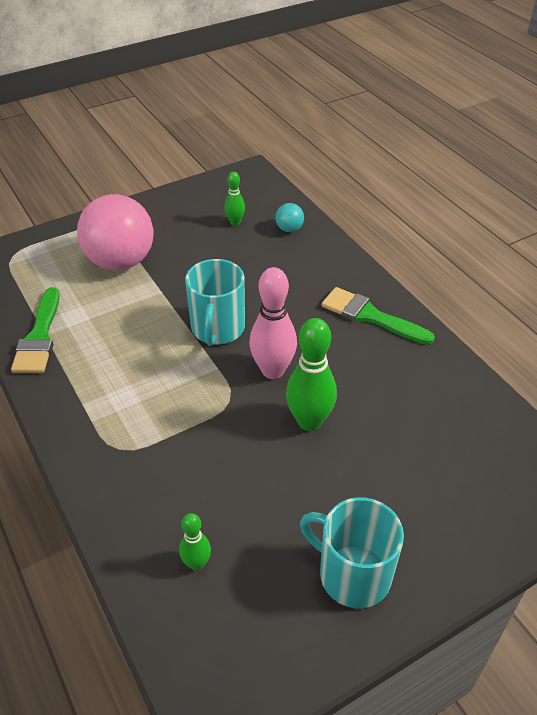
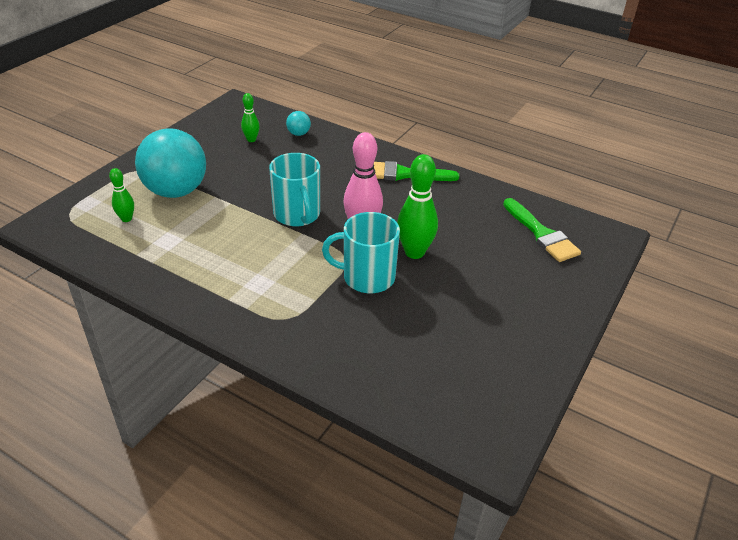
camera: 30 degrees left, 5 degrees down
(39, 337) = (148, 265): green brush -> green brush (541, 234)
(121, 261) = (176, 191): pink ball -> turquoise ball
(197, 563) = (407, 368): green bowling pin -> green bowling pin (126, 219)
(353, 574) = (517, 332): turquoise mug -> turquoise mug (367, 277)

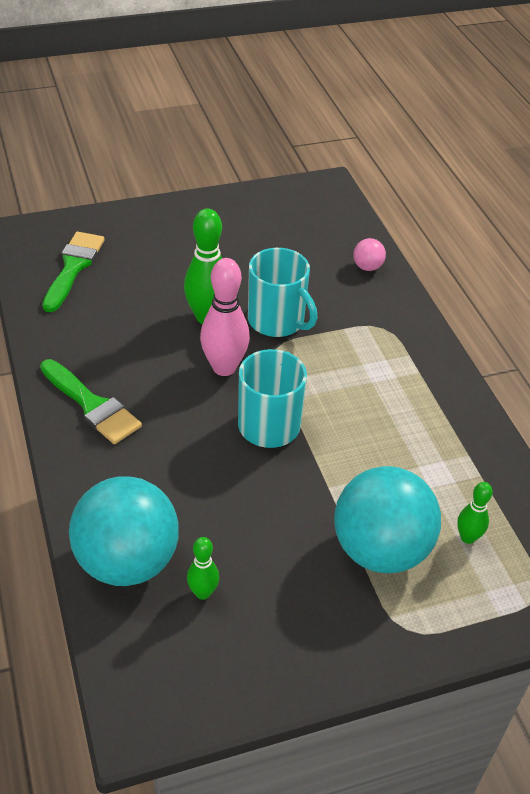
camera: 140 degrees left, 5 degrees up
(298, 134) = (127, 561): turquoise ball -> turquoise ball, size x2.44
(351, 369) = (367, 267): none -> pink ball

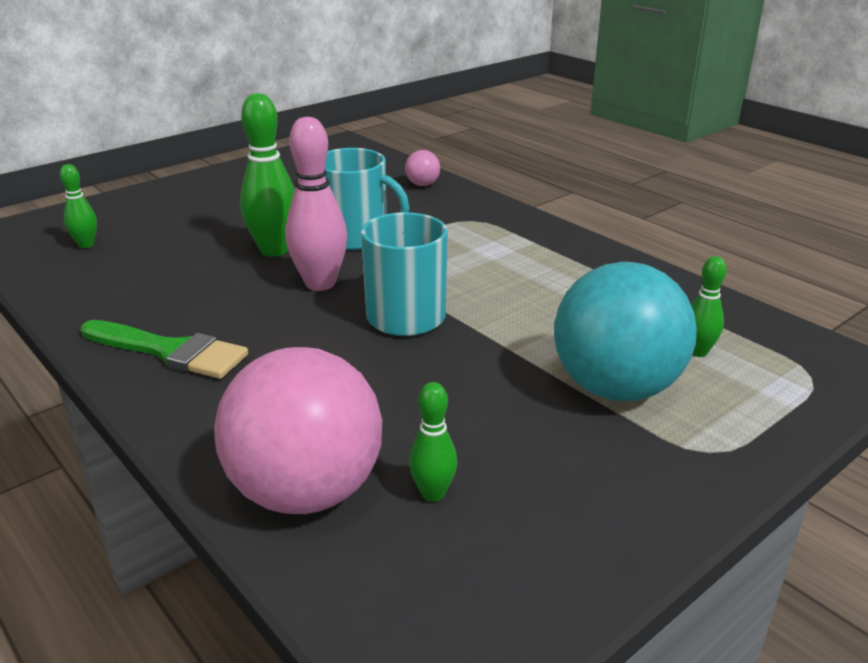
camera: 20 degrees left, 15 degrees down
(73, 267) = (86, 245): green brush -> green bowling pin
(127, 561) = (306, 491): turquoise ball -> pink ball

